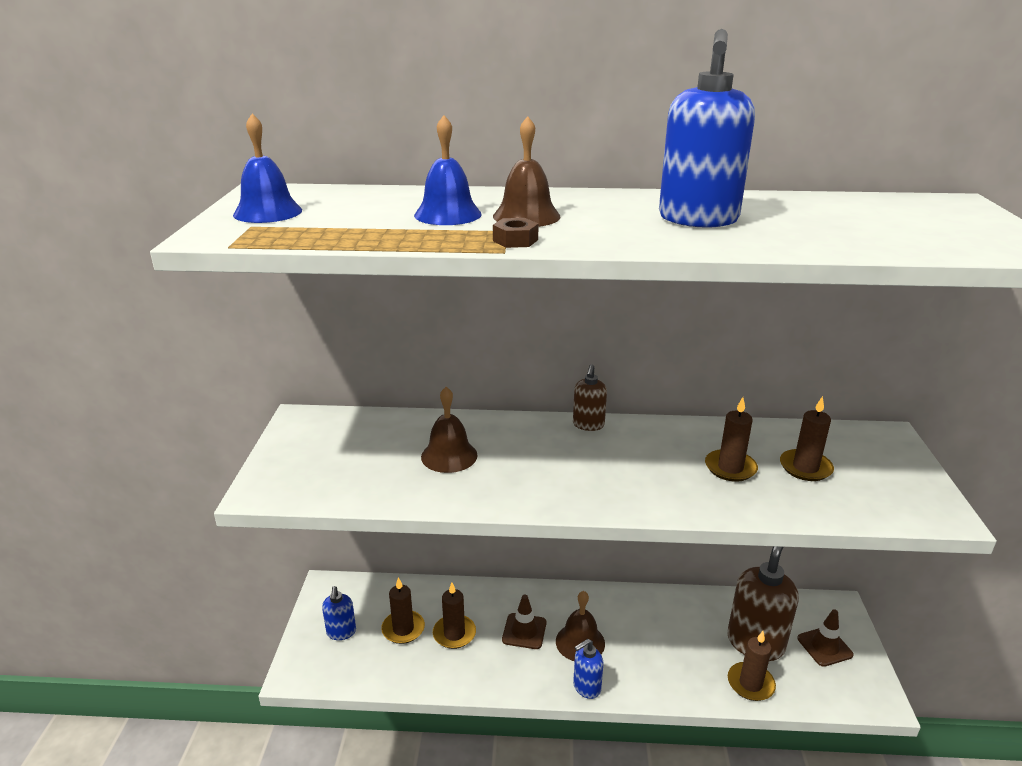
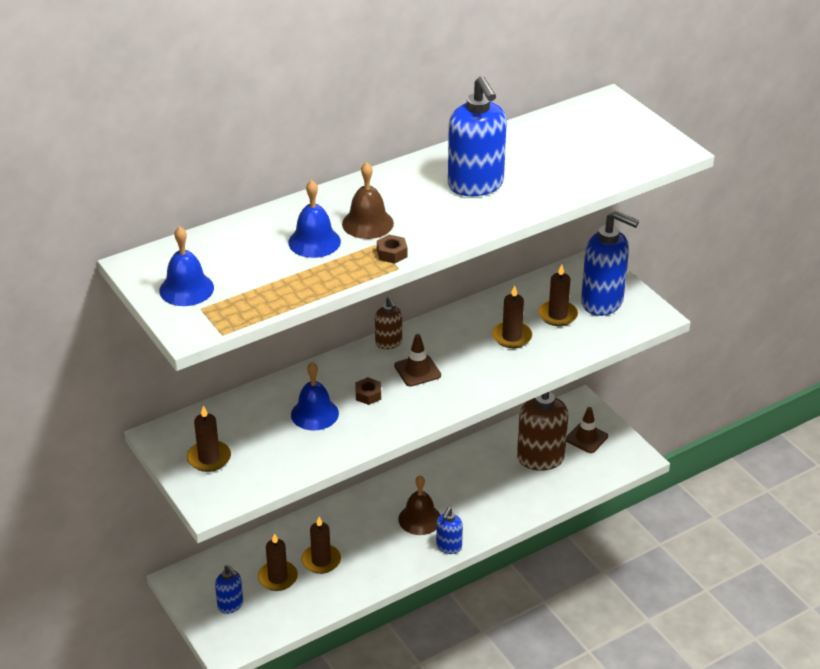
camera: 35 degrees left, 10 degrees up
(449, 456) = (314, 414): brown bell -> blue bell
(519, 460) = (368, 395): none -> brown nut
(524, 631) = (372, 532): brown traffic cone -> brown traffic cone (417, 371)
(750, 683) = (554, 488): brown candle -> brown candle (209, 458)
(875, 475) = (602, 302): none -> blue soap dispenser

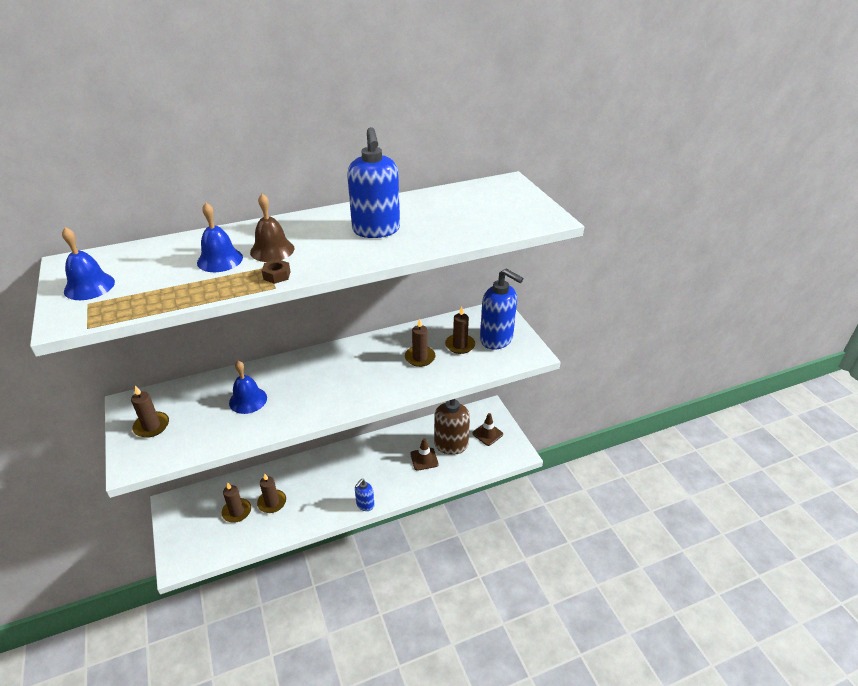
camera: 10 degrees right, 0 degrees up
(230, 605) = (195, 529): blue soap dispenser -> none
(368, 395) = (294, 390): brown nut -> none
(388, 343) = (327, 352): brown soap dispenser -> none
(417, 371) = (339, 375): brown traffic cone -> brown traffic cone (424, 459)
(419, 519) = (352, 480): brown bell -> none

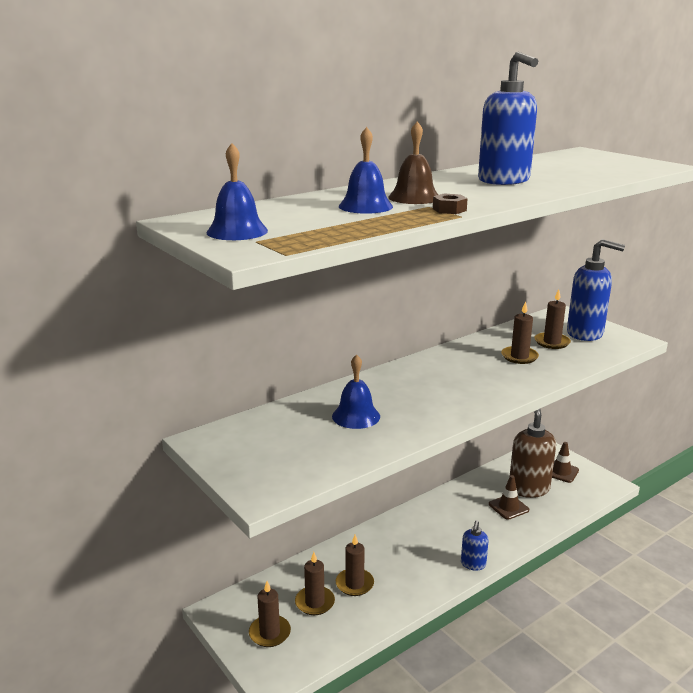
camera: 15 degrees left, 15 degrees down
(151, 426) = (254, 456): brown candle -> brown candle (269, 633)

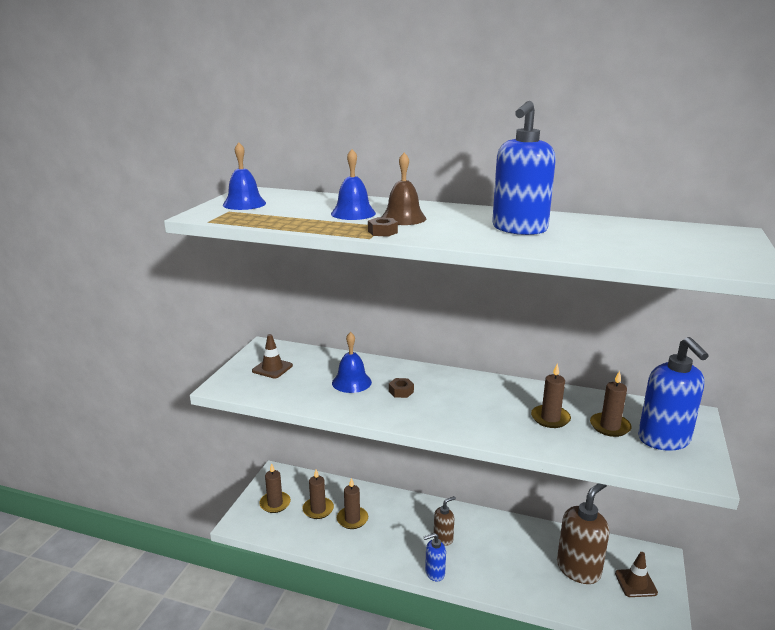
camera: 55 degrees right, 0 degrees up
(405, 398) = (401, 391): none -> brown nut
(435, 538) = (443, 538): none -> brown soap dispenser
(508, 507) = (534, 566): brown traffic cone -> brown traffic cone (272, 368)

